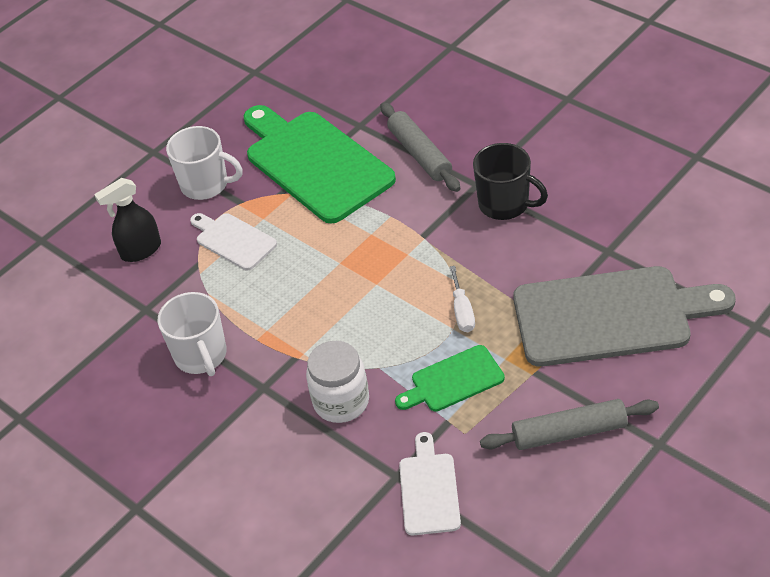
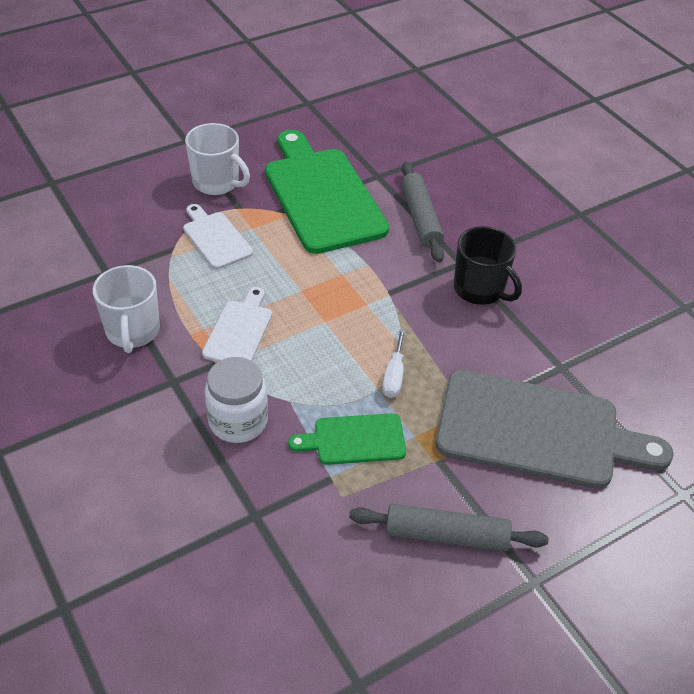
camera: 10 degrees right, 0 degrees up
(140, 250) = (130, 220): black spray bottle -> none
(429, 490) = (279, 541): white cutting board -> white cutting board (239, 330)

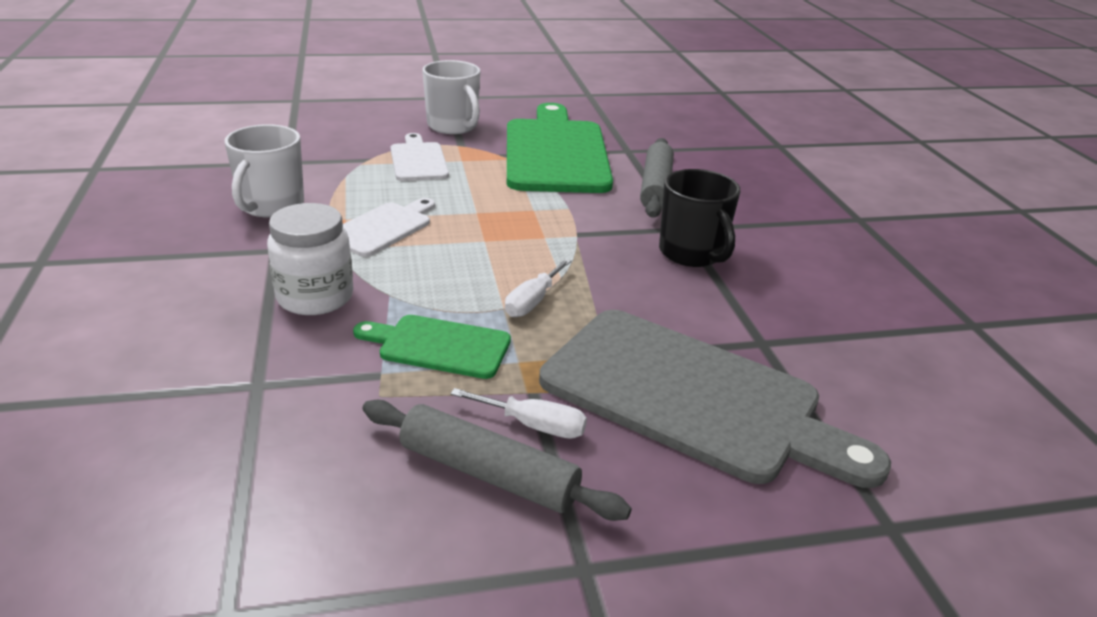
camera: 20 degrees right, 15 degrees down
(453, 488) = (533, 425): none -> white screwdriver

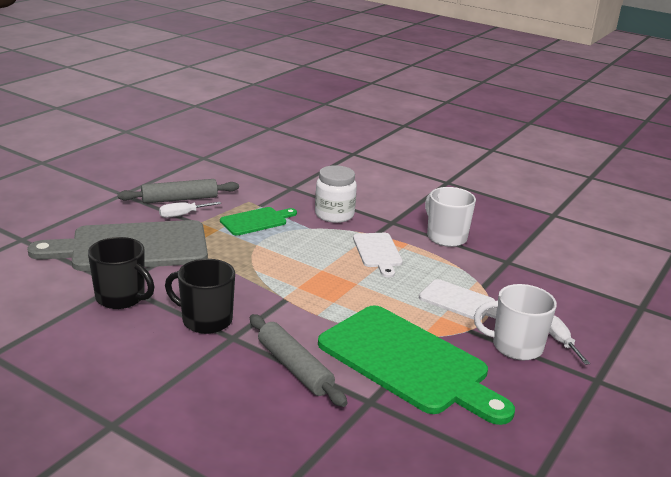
camera: 135 degrees right, 5 degrees down
(532, 301) = (249, 253): white screwdriver -> white screwdriver (560, 341)
(771, 322) = (121, 298): none -> black mug

